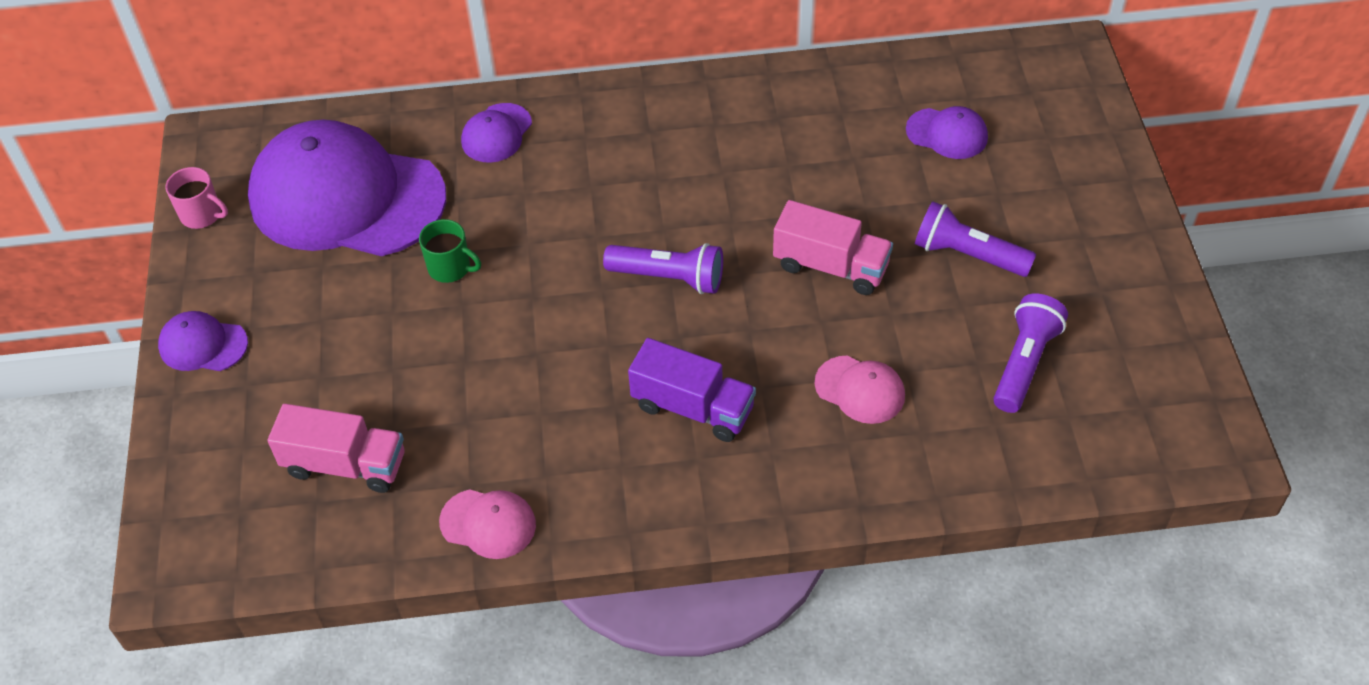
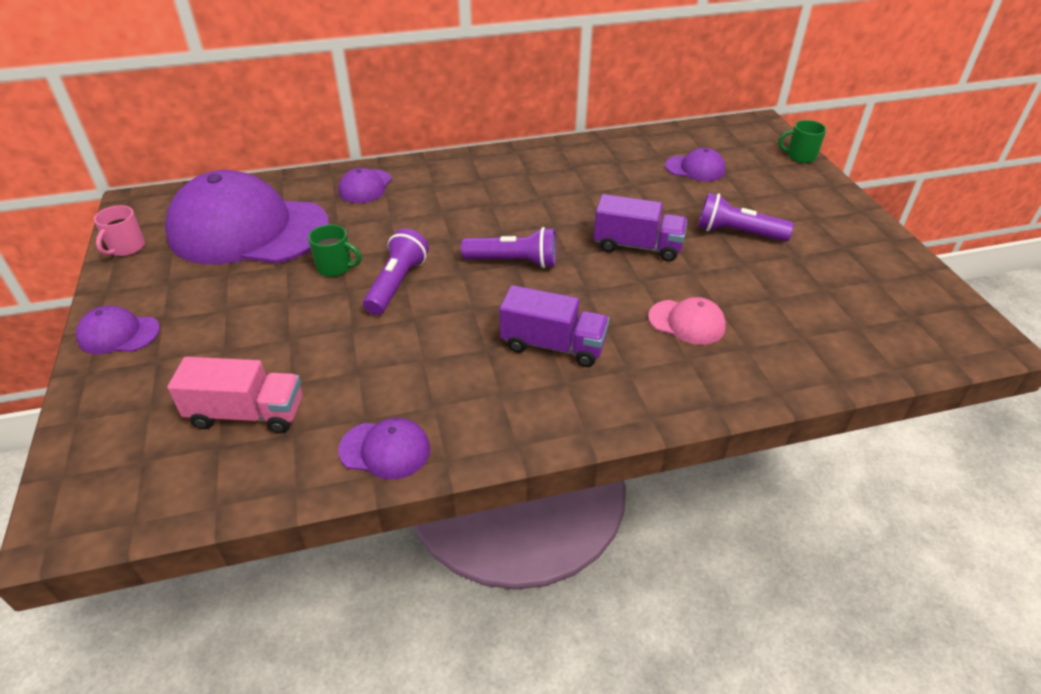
camera: 10 degrees left, 10 degrees down
(202, 215) = (127, 248): pink mug -> pink mug turned 90 degrees clockwise
(488, 523) = (385, 450): pink cap -> purple cap
(831, 266) = (637, 246): pink truck -> purple truck
(1024, 363) = (808, 295): purple flashlight -> purple flashlight (397, 284)
(1104, 121) = (800, 156): none -> green mug

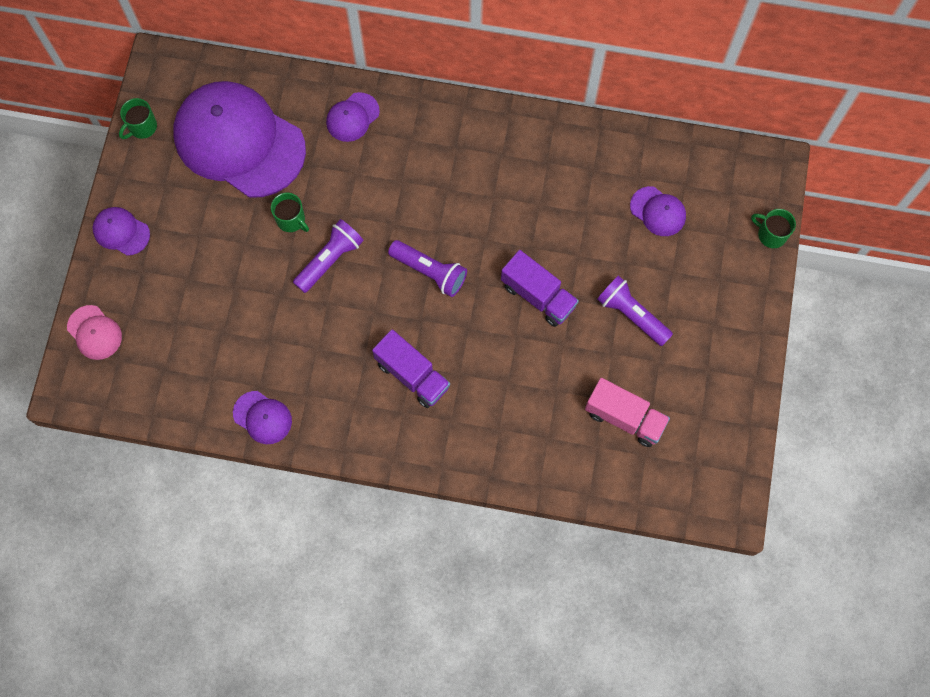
camera: 25 degrees right, 30 degrees up
(127, 248) = (142, 127): pink mug -> green mug
(247, 413) = (188, 348): pink truck -> pink truck (624, 417)
(687, 322) = (521, 395): pink cap -> pink cap (94, 332)

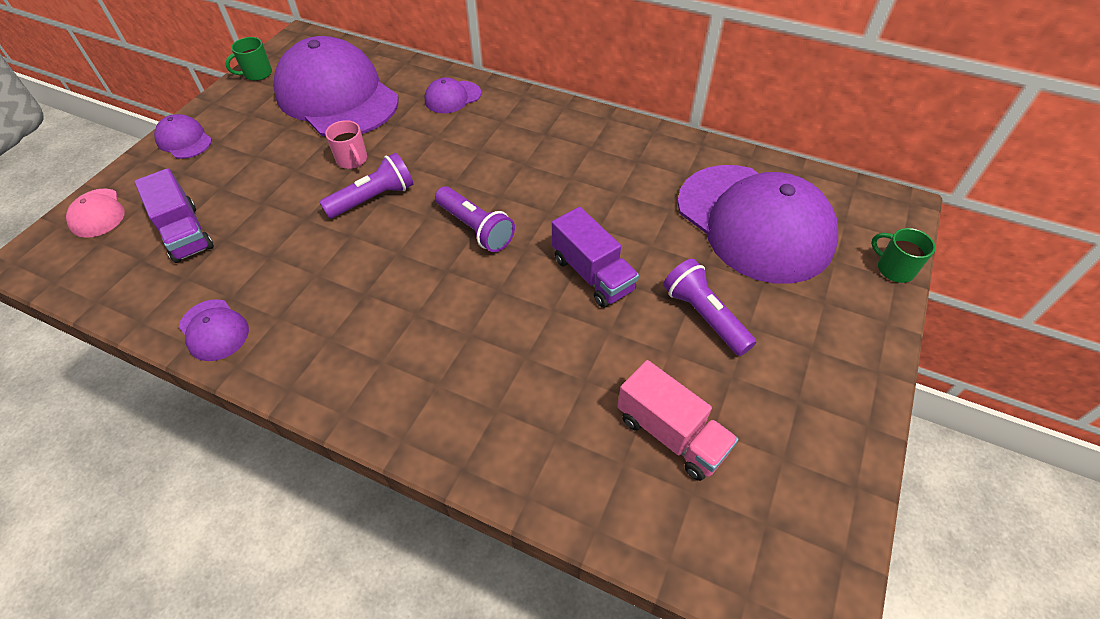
camera: 15 degrees right, 20 degrees down
(291, 220) = (352, 160): green mug -> pink mug
(412, 375) = (411, 323): purple truck -> purple truck (185, 233)
(658, 211) = (754, 222): purple cap -> purple cap, size x2.39

